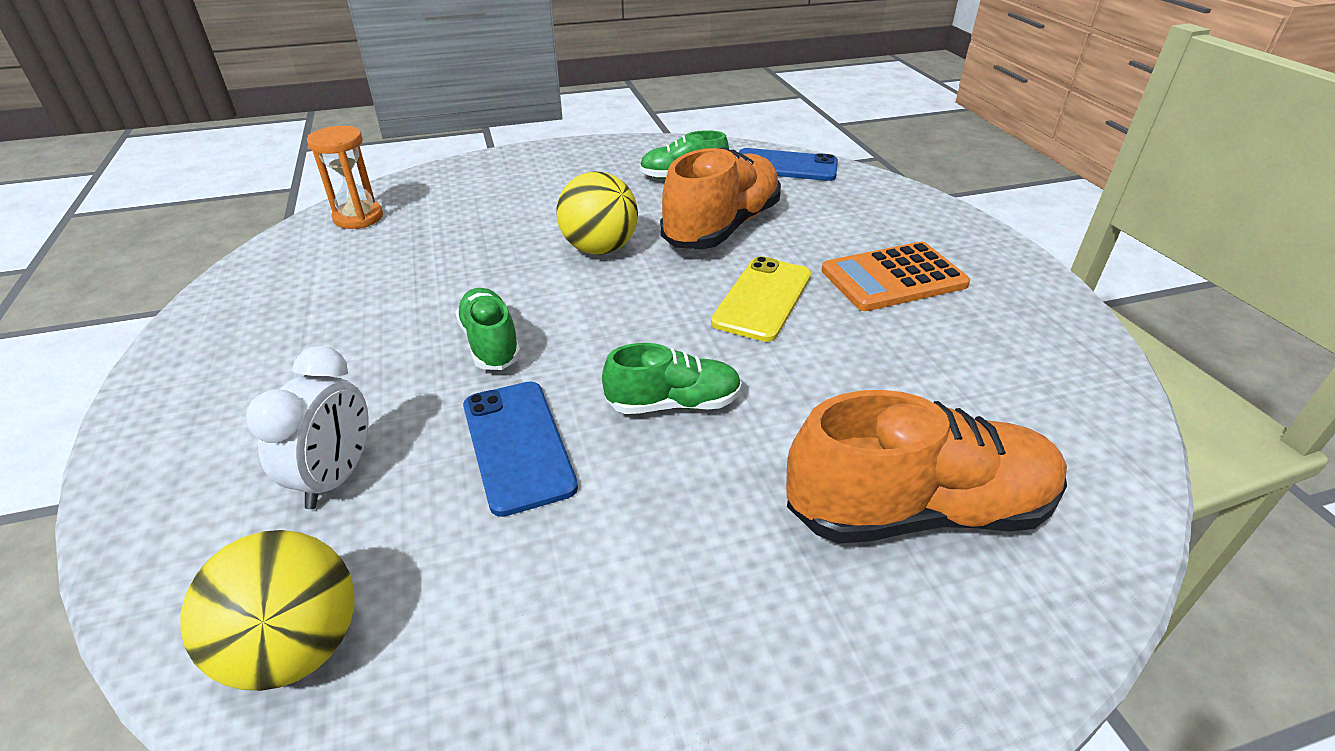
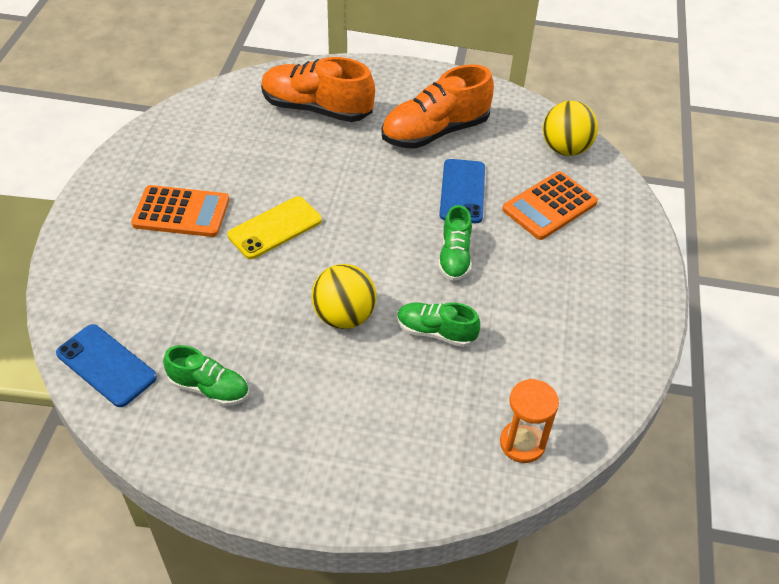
camera: 155 degrees left, 10 degrees up
(336, 477) = (549, 206): white clock -> orange calculator
(673, 403) = (377, 184): green shoe -> green shoe (436, 332)
(721, 227) = (239, 304): orange shoe -> orange shoe (435, 132)

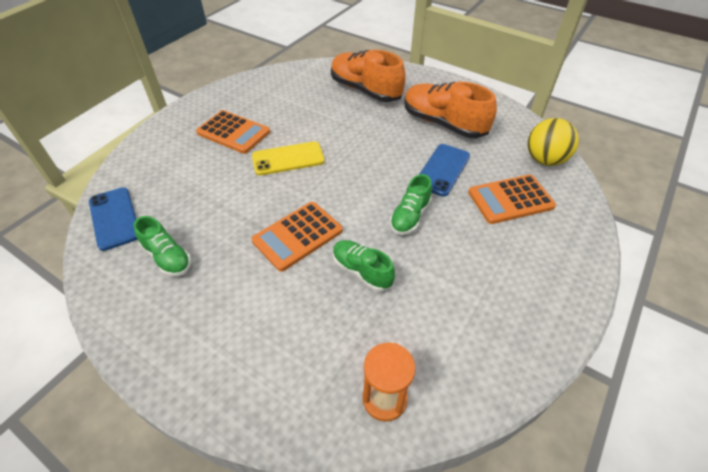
camera: 25 degrees right, 0 degrees up
(344, 316) = (297, 236): yellow ball -> orange calculator
(435, 132) = (443, 124): orange shoe -> orange shoe turned 45 degrees clockwise

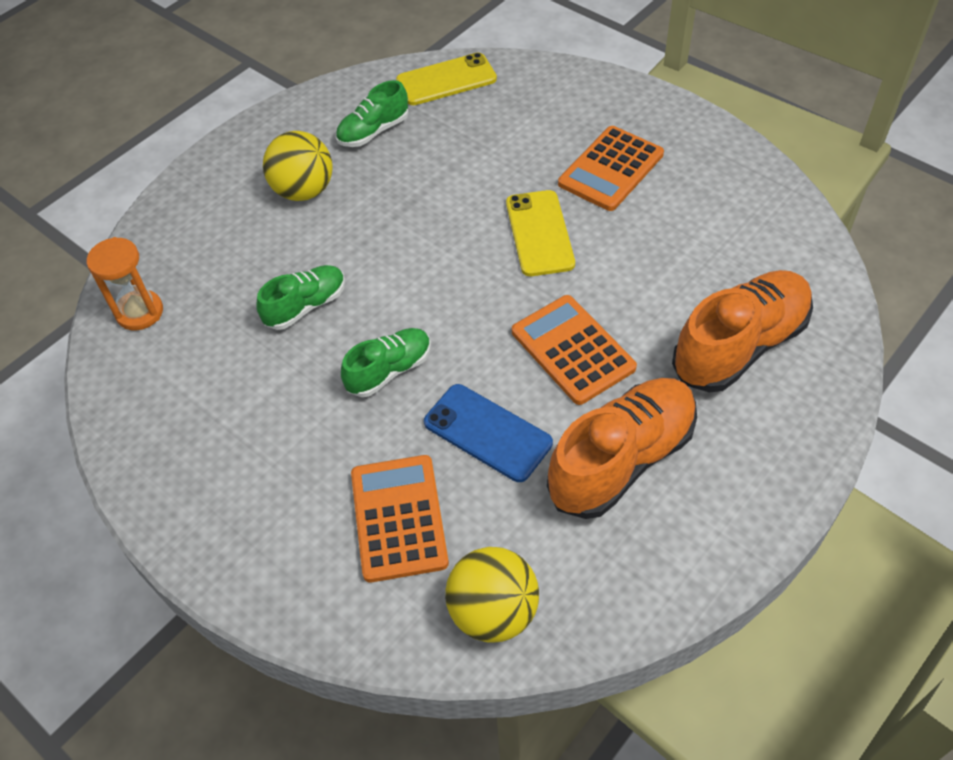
camera: 100 degrees right, 5 degrees up
(114, 218) = (446, 80): blue phone -> yellow phone
(234, 295) = (303, 191): none -> yellow ball
(297, 236) = (380, 244): orange calculator -> orange calculator (573, 350)
(410, 216) = (389, 371): green shoe -> green shoe turned 105 degrees clockwise

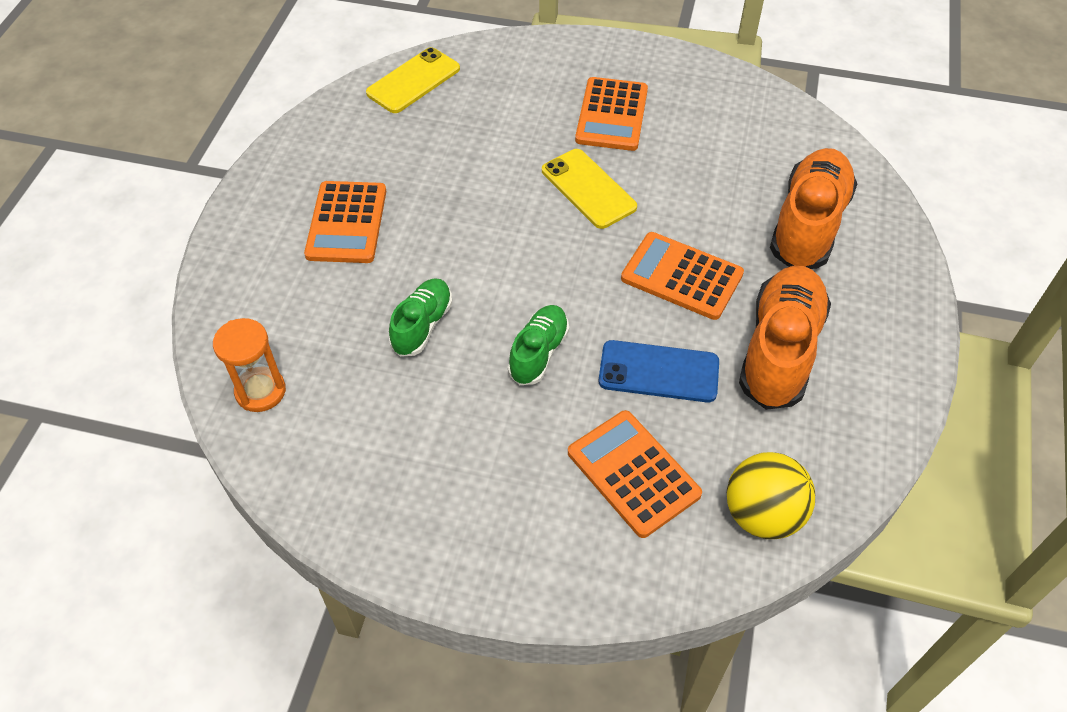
camera: 30 degrees left, 0 degrees up
(303, 191) = (346, 223): yellow ball -> orange calculator
(373, 131) = (376, 148): green shoe -> none

